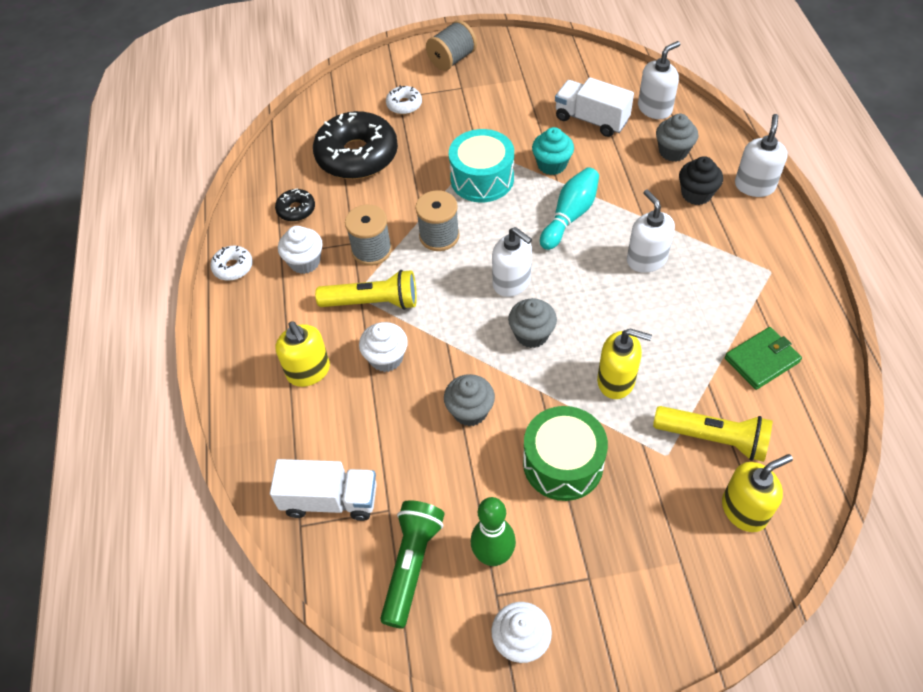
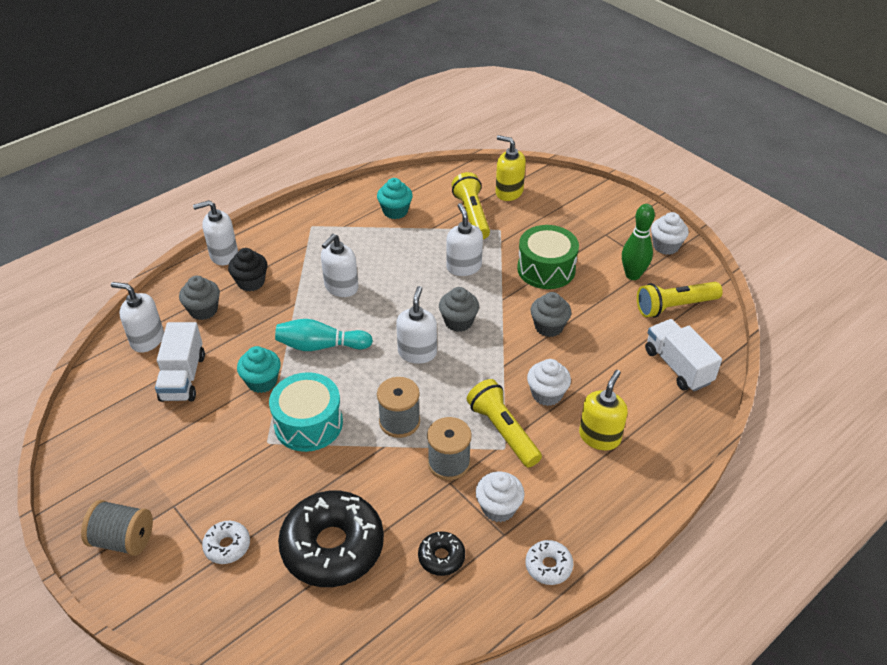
camera: 125 degrees left, 10 degrees down
(412, 565) = (674, 306): green flashlight -> yellow flashlight
(616, 381) = (464, 267): yellow soap dispenser -> white soap dispenser
(761, 360) = (395, 211): green wallet -> turquoise cupcake

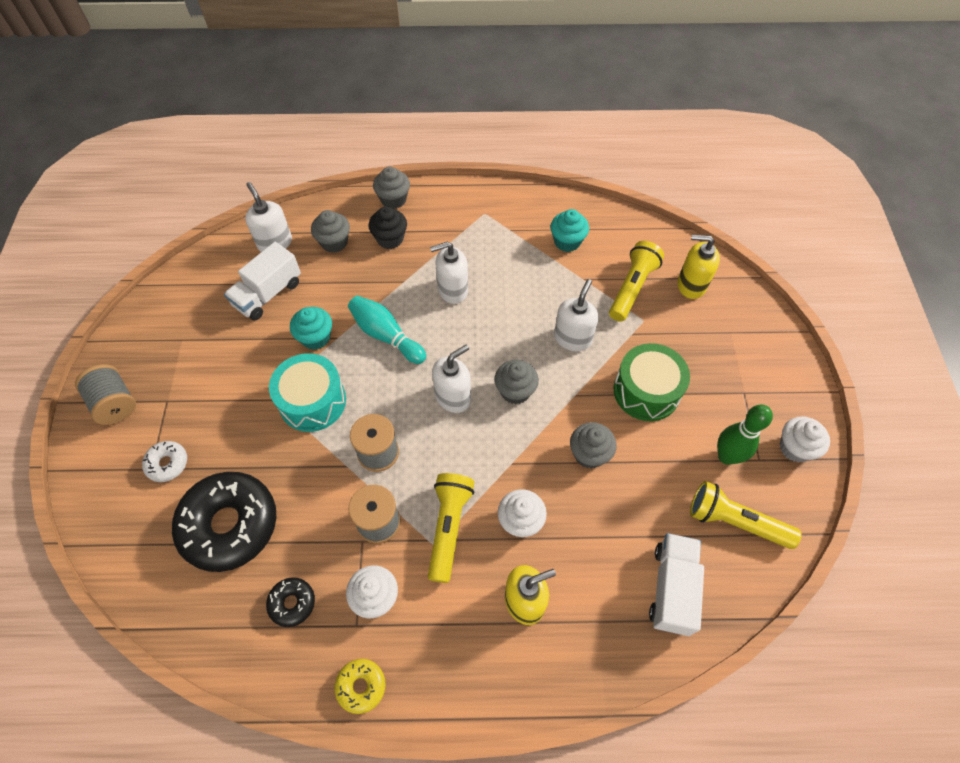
camera: 40 degrees right, 15 degrees up
(223, 255) = (393, 199): white soap dispenser -> grey cupcake
(509, 192) = (691, 285): yellow soap dispenser -> yellow soap dispenser turned 60 degrees counterclockwise
(548, 566) = (361, 686): white donut -> yellow donut

